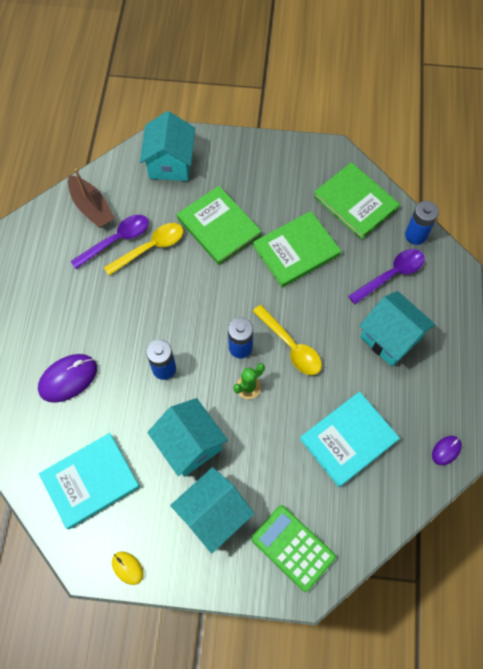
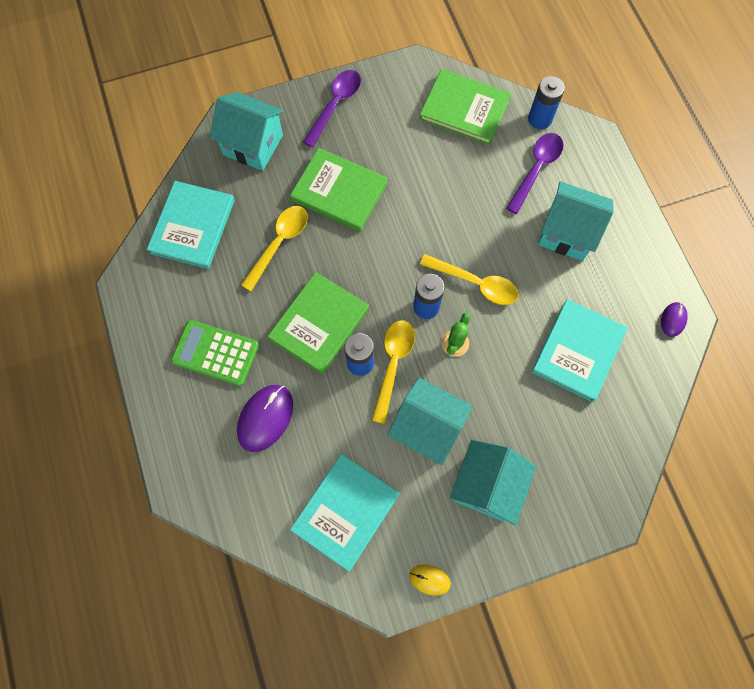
camera: 25 degrees left, 5 degrees up
(92, 207) = (193, 226): brown boat -> turquoise book
(116, 240) = (238, 251): purple spoon -> purple spoon (335, 105)
(170, 163) = (253, 145): turquoise house -> turquoise house turned 45 degrees counterclockwise
(189, 382) = (393, 364): none -> yellow spoon
(293, 547) = (579, 481): green calculator -> green calculator (215, 353)
(296, 251) = (431, 183): green book -> green book (319, 324)

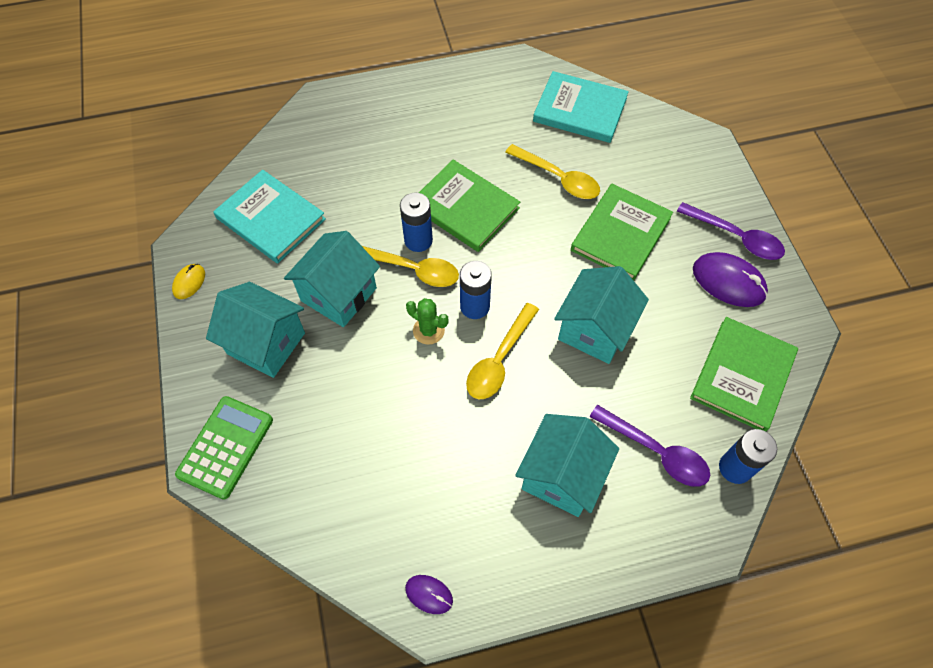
camera: 95 degrees right, 10 degrees down
(215, 353) = (444, 125): green calculator -> green calculator (225, 447)
(253, 145) = (677, 160): turquoise house -> turquoise house (594, 330)
(265, 418) = (374, 161): purple mouse -> purple mouse (728, 282)
(578, 351) = (402, 463): turquoise book -> none

